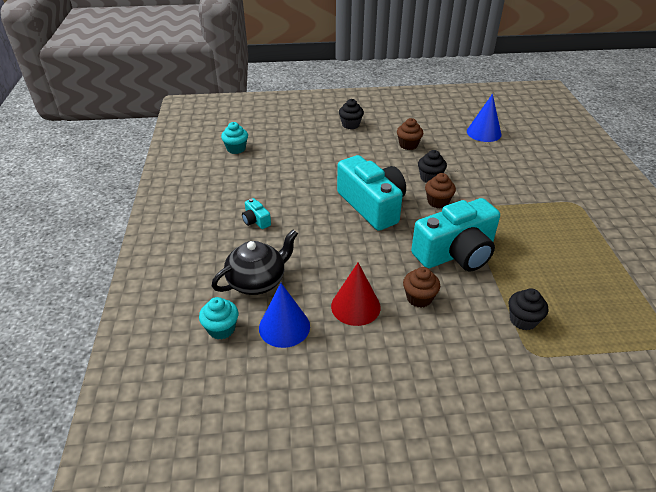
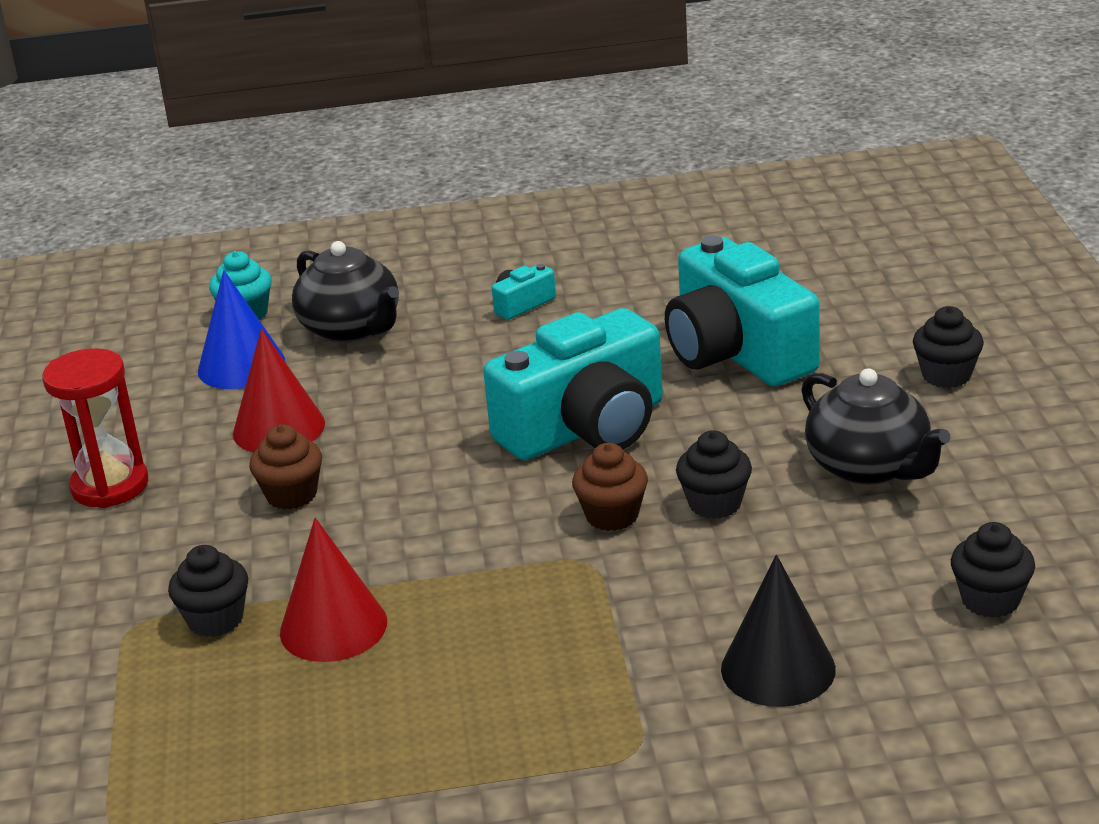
camera: 90 degrees right, 10 degrees down
(236, 149) = (779, 247): turquoise cupcake -> none
(406, 378) = (110, 486): none -> red hourglass
(408, 145) = (869, 467): brown cupcake -> black teapot
(456, 253) = (422, 540): turquoise camera -> turquoise camera (736, 352)
(484, 133) = (990, 600): blue cone -> black cupcake
(521, 279) = (333, 627): none -> red cone
(526, 172) = (778, 669): none -> black cone

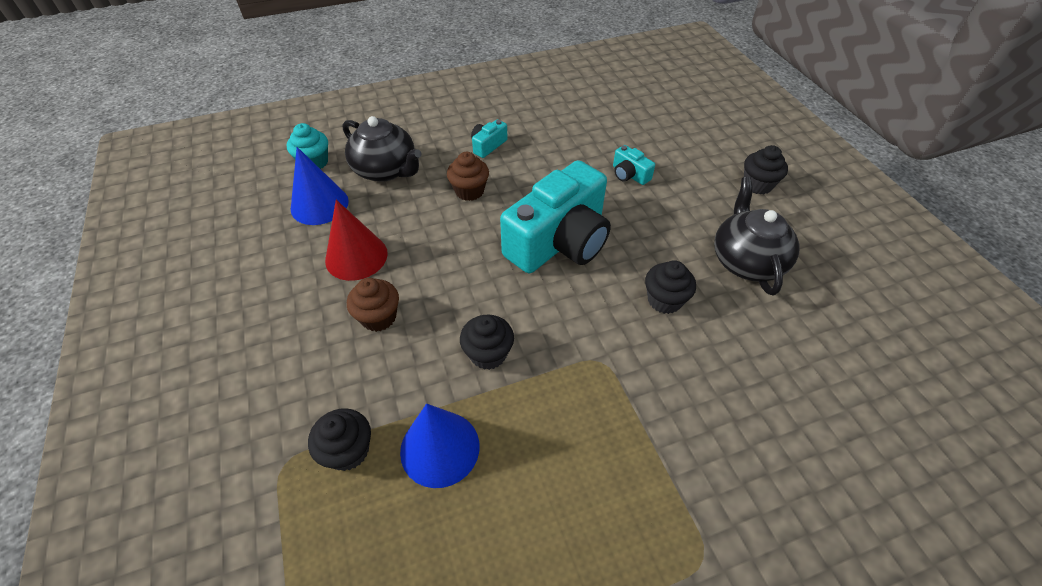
camera: 15 degrees left, 20 degrees up
(110, 486) = (244, 320): red hourglass -> none
(333, 627) = (440, 448): red cone -> blue cone
(612, 516) = (602, 317): brown cupcake -> brown cupcake (469, 191)
(736, 352) = (629, 174): turquoise camera -> turquoise camera, size x0.41
(778, 669) = (768, 454): black cone -> none
(869, 467) = (746, 261): black teapot -> black teapot turned 135 degrees counterclockwise
(990, 600) = (872, 371): black cupcake -> black cupcake (488, 354)

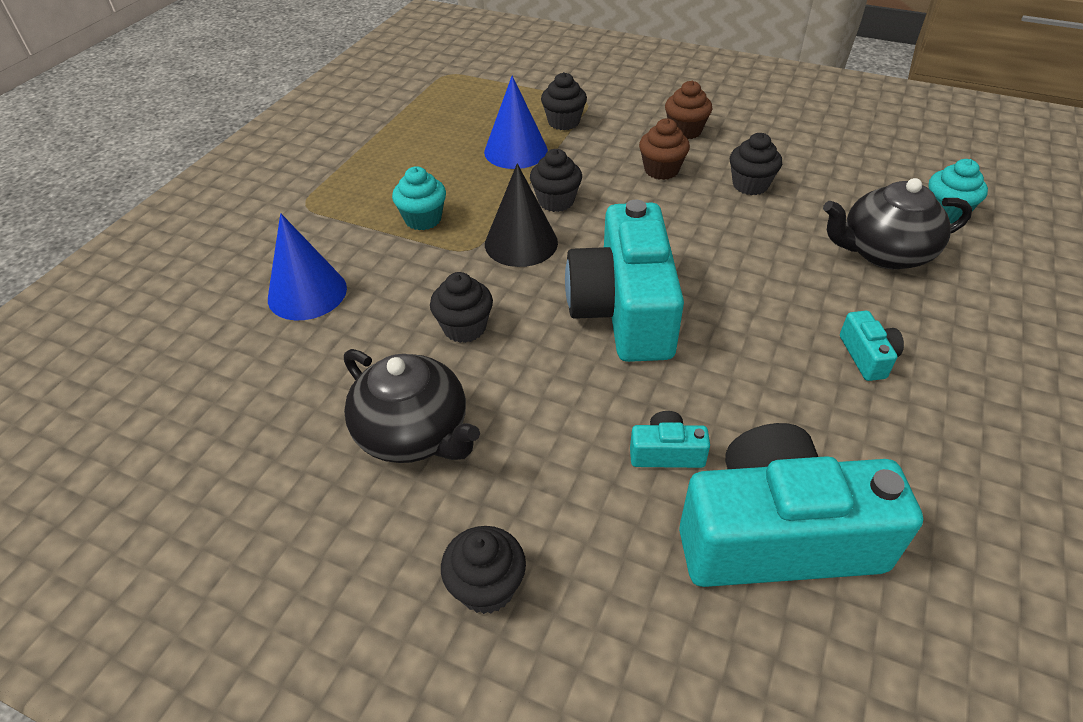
camera: 135 degrees right, 5 degrees down
(319, 205) = (856, 191): blue cone -> blue cone (307, 293)
(356, 256) = (750, 185): red cone -> black cupcake
(469, 191) = (780, 292): brown cupcake -> brown cupcake (685, 131)
(559, 336) = (521, 243): none -> black cone
(607, 427) = (423, 219): none -> turquoise cupcake
(624, 130) = (776, 535): none -> turquoise camera

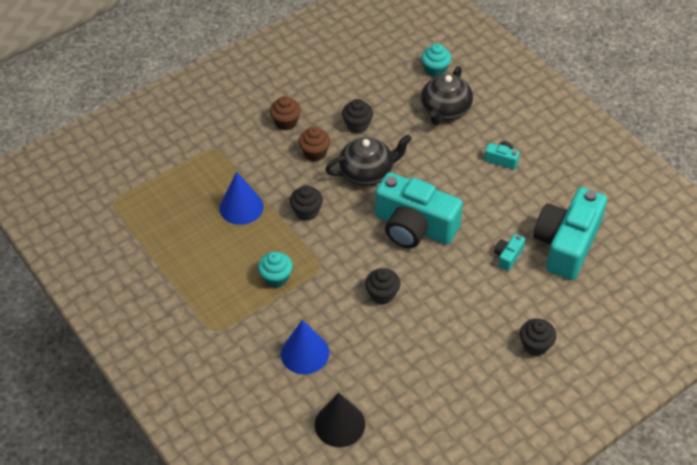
camera: 60 degrees left, 5 degrees up
(414, 433) = (440, 340): black teapot -> black teapot (367, 172)
(521, 243) = (332, 243): black cone -> black cone (339, 424)
(563, 122) = (229, 170): black cupcake -> none

